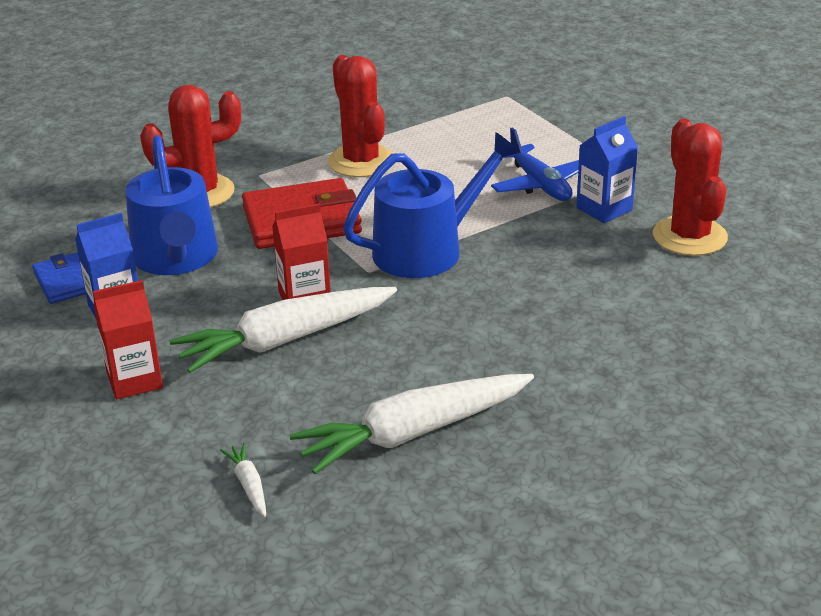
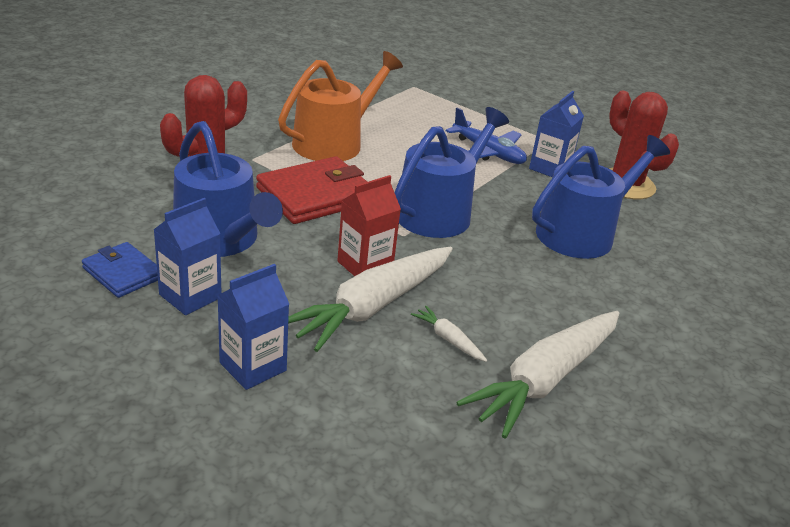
camera: 25 degrees left, 0 degrees up
(134, 380) = (253, 366): red carton -> blue carton
(248, 485) = (435, 460): white carrot -> white carrot (448, 339)
(361, 161) = (334, 142): red cactus -> orange watering can
(582, 288) = (582, 233): none -> blue watering can

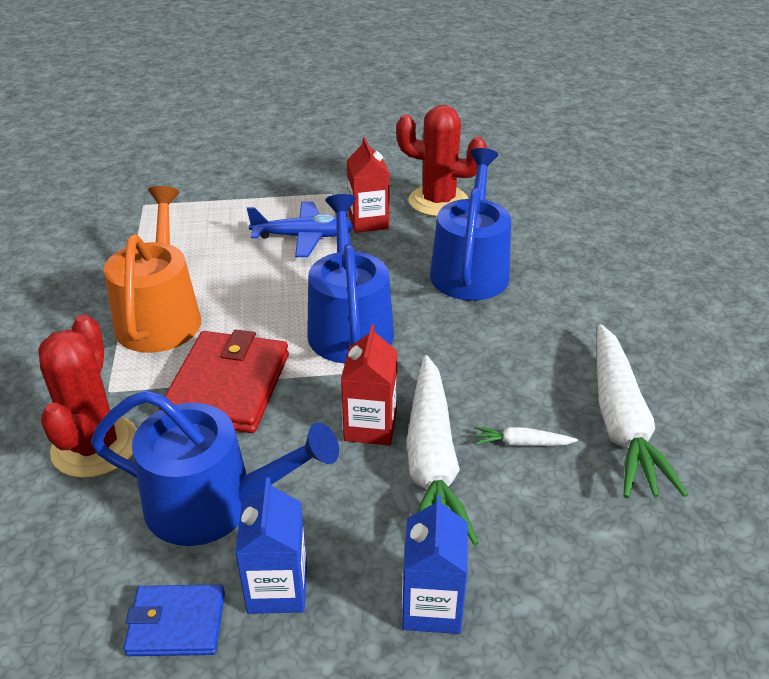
camera: 40 degrees left, 5 degrees up
(549, 168) = (368, 221): blue carton -> red carton

